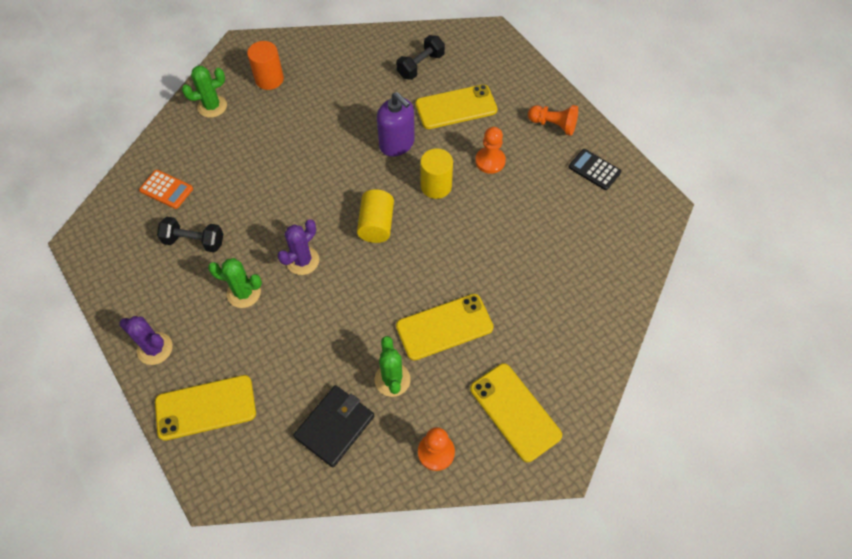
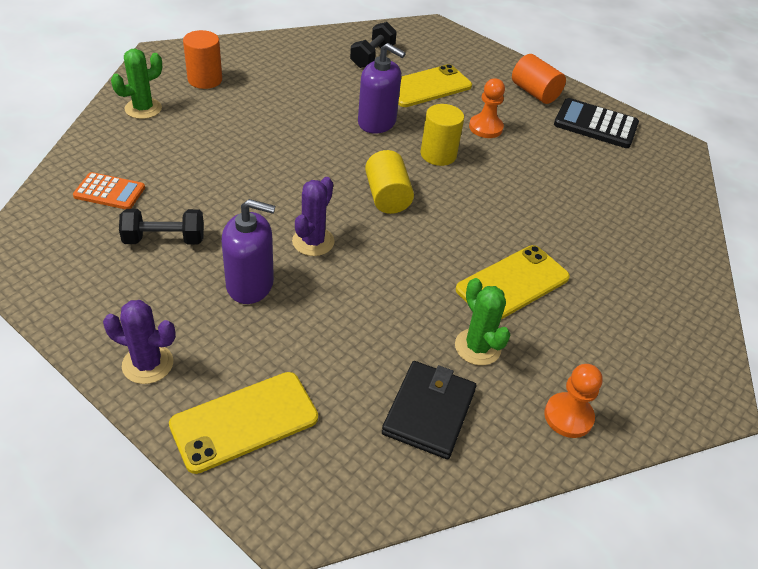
camera: 20 degrees left, 15 degrees down
(244, 293) = (250, 284): green cactus -> purple soap dispenser
(515, 411) = (637, 356): yellow phone -> none
(553, 125) = (534, 92): orange pawn -> orange cylinder
(594, 170) = (595, 124): black calculator -> black calculator, size x1.53

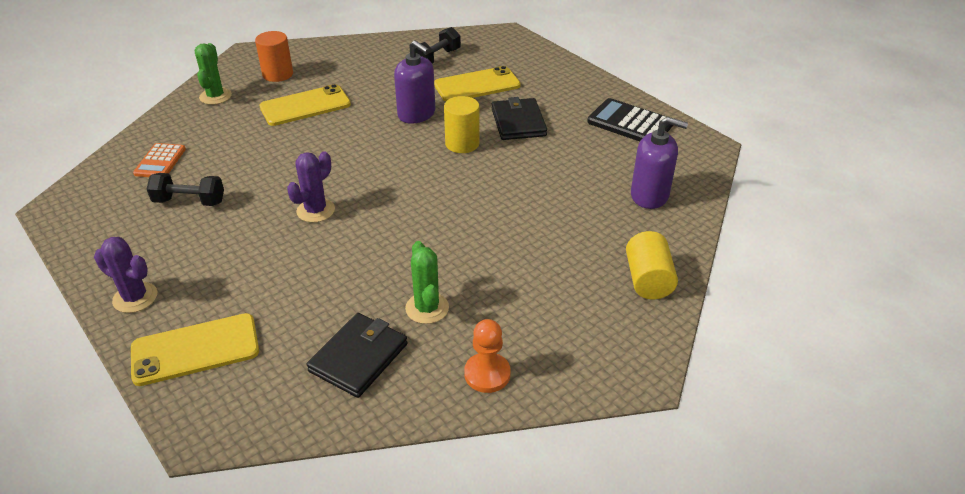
camera: 15 degrees right, 5 degrees down
(109, 192) = (160, 161): orange calculator -> orange calculator turned 75 degrees clockwise
(143, 109) = (215, 96): green cactus -> green cactus turned 60 degrees counterclockwise
(250, 284) = (246, 242): purple soap dispenser -> purple soap dispenser (649, 195)
(387, 196) = (399, 177): yellow cylinder -> yellow cylinder (648, 280)
(485, 128) = (518, 122): orange pawn -> black wallet
(513, 284) = (484, 257): yellow phone -> yellow phone (305, 106)
(534, 92) = (580, 93): orange cylinder -> none

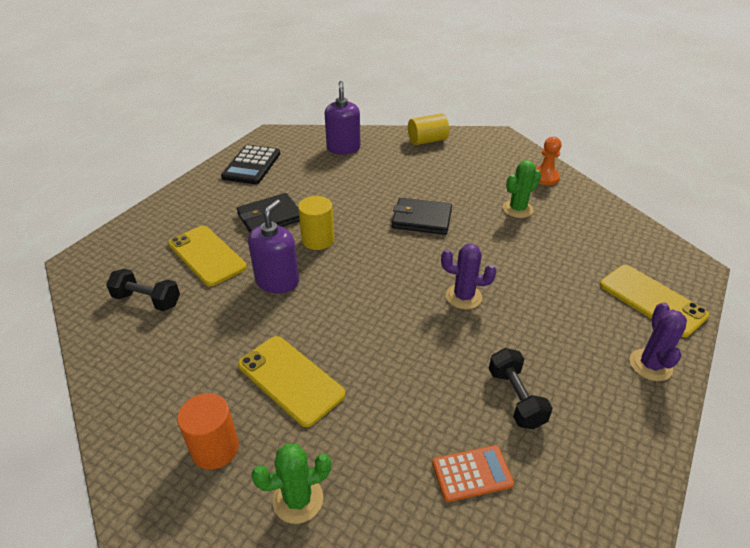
camera: 110 degrees left, 0 degrees up
(358, 357) = (580, 224): black wallet -> black wallet (421, 219)

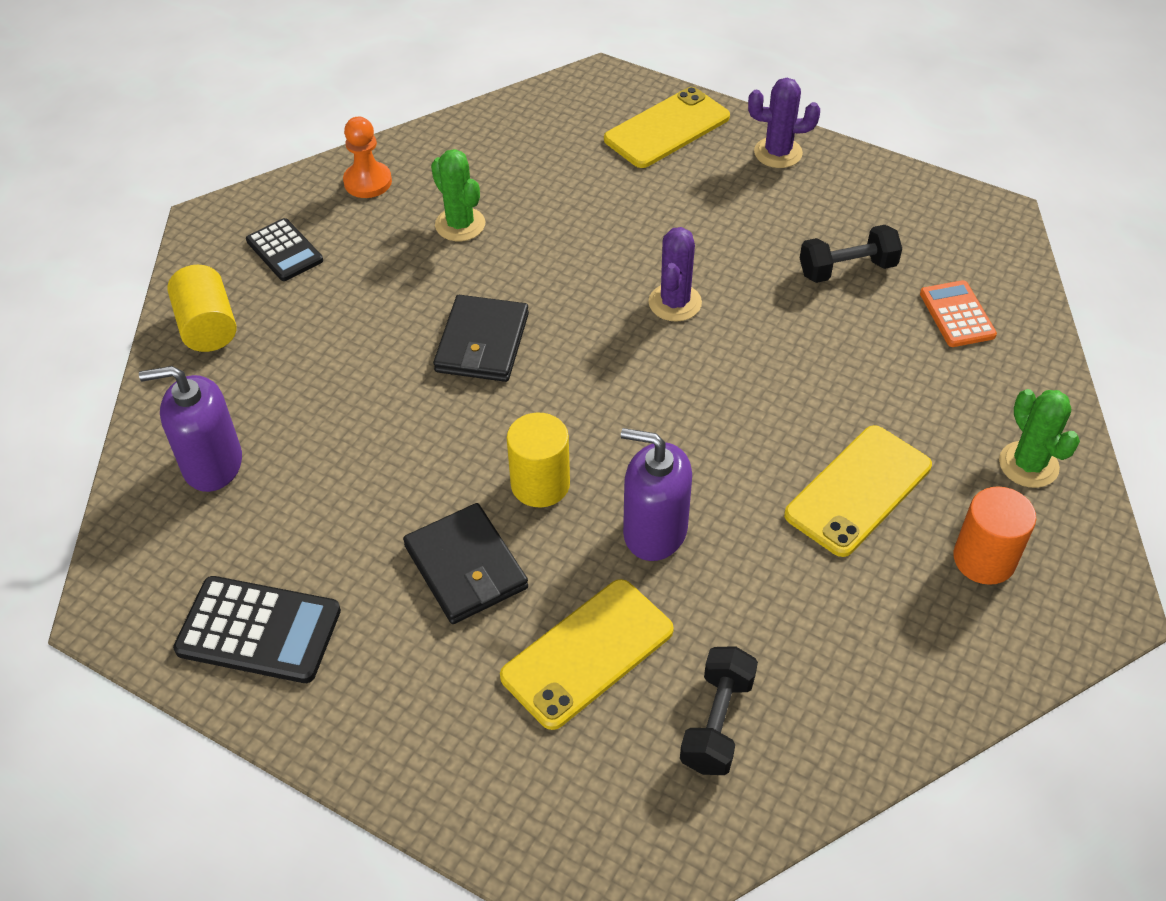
camera: 90 degrees left, 10 degrees up
(483, 156) = (284, 251): none -> black calculator

